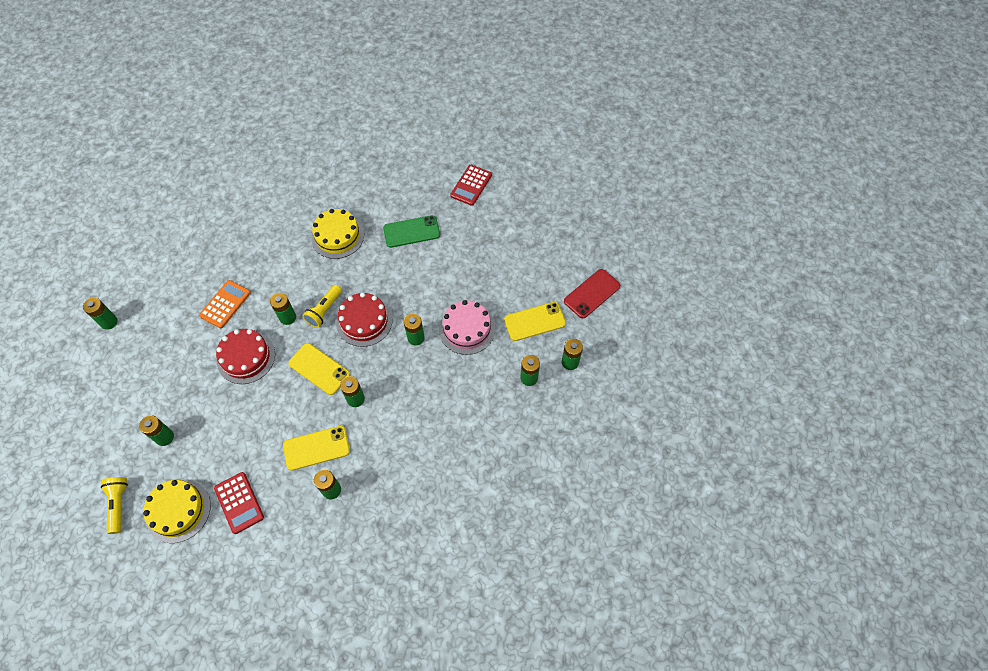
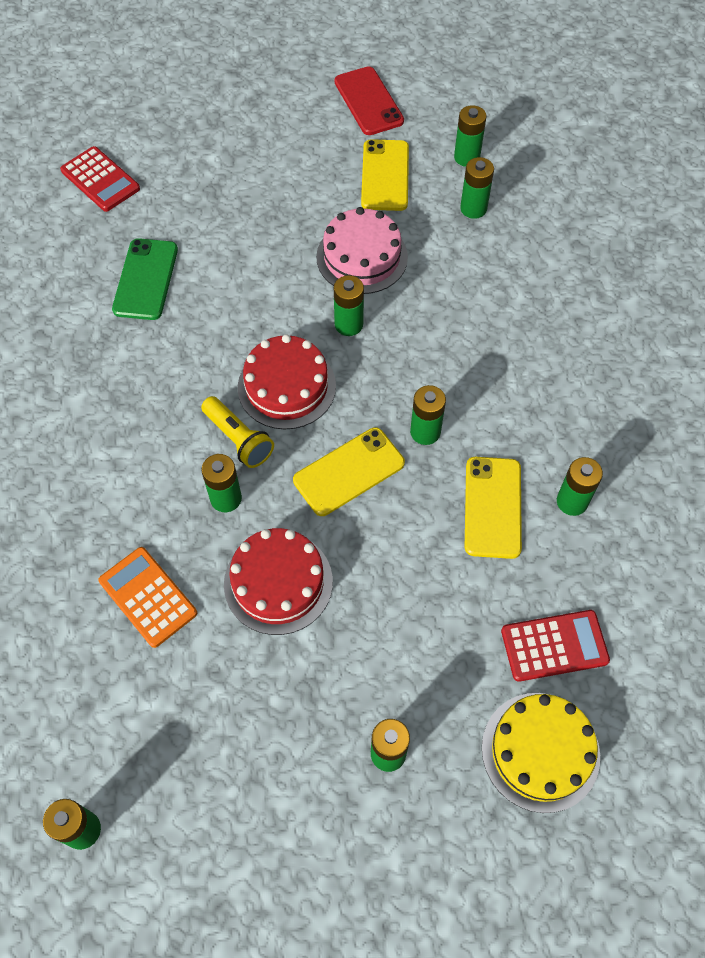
camera: 70 degrees left, 0 degrees up
(119, 504) = (498, 860): yellow flashlight -> none
(337, 236) = (96, 385): yellow cake -> none

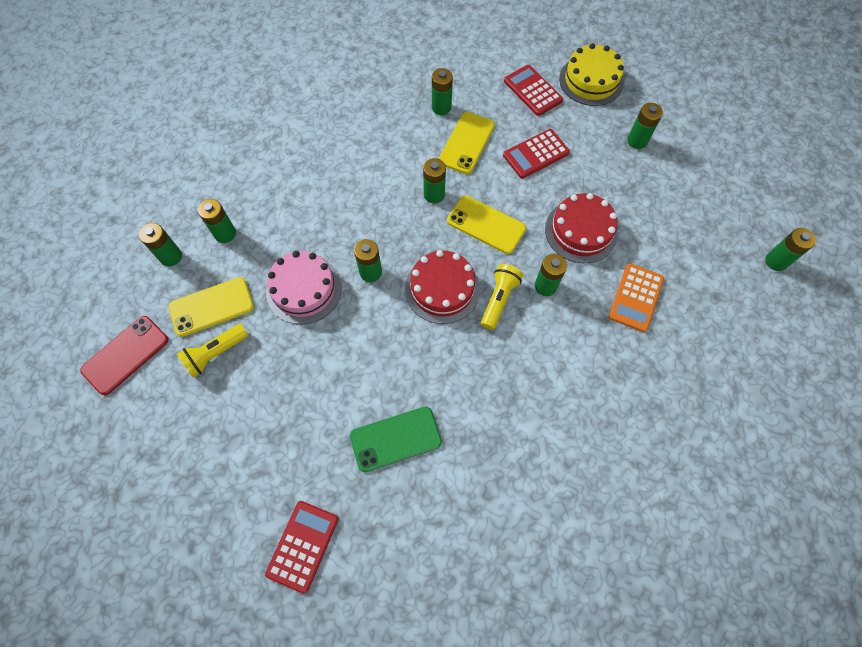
camera: 115 degrees left, 5 degrees up
(329, 166) = (215, 353): none -> yellow flashlight
(432, 589) = (536, 154): none -> red calculator
(492, 507) = (467, 143): yellow phone -> yellow phone turned 45 degrees counterclockwise

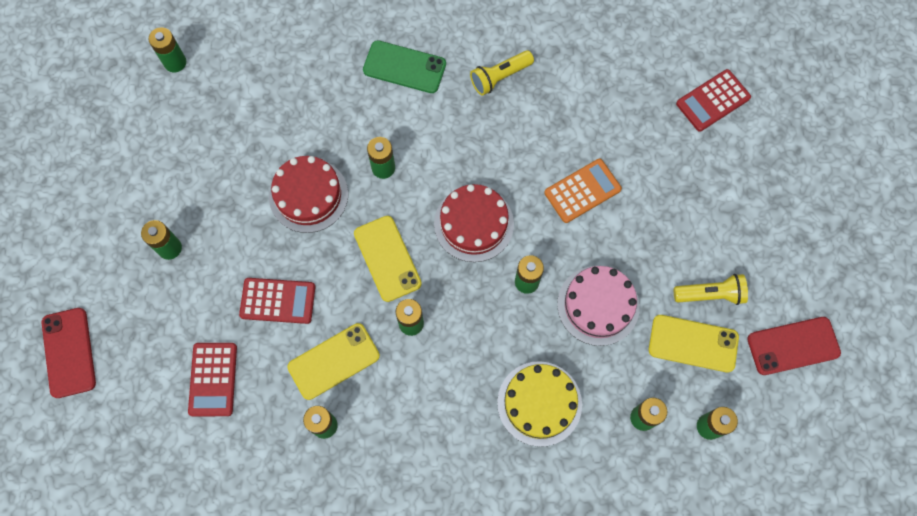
camera: 145 degrees left, 5 degrees up
(396, 439) = (598, 128): green phone -> green phone (404, 67)
(499, 299) = (432, 182): yellow flashlight -> yellow flashlight (499, 77)
(591, 80) = (142, 349): yellow cake -> yellow cake (539, 403)
(631, 54) = (69, 352): none -> red phone
(635, 297) = (318, 110): orange calculator -> orange calculator (582, 191)

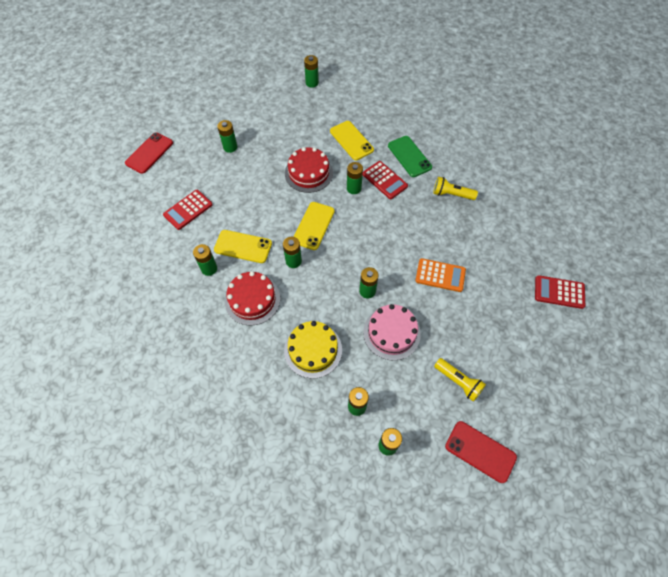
camera: 45 degrees right, 10 degrees down
(278, 301) = (248, 203): red calculator -> red calculator (384, 180)
(474, 224) = (369, 245): red cake -> red cake (252, 299)
(693, 343) = (423, 396): yellow phone -> yellow phone (351, 140)

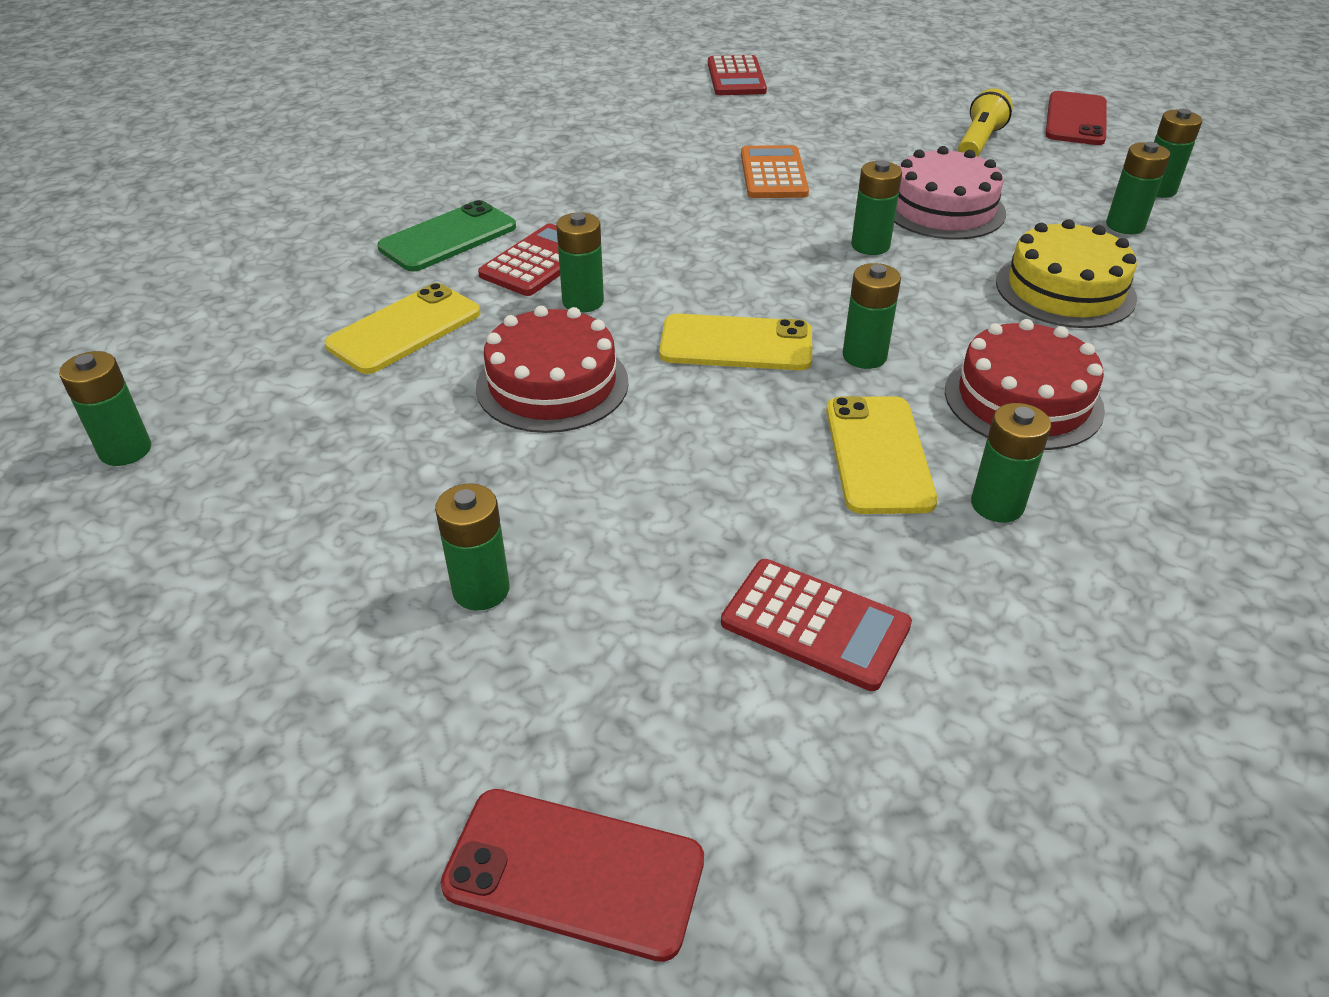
camera: 105 degrees left, 20 degrees down
(451, 194) = (553, 178): yellow flashlight -> none

